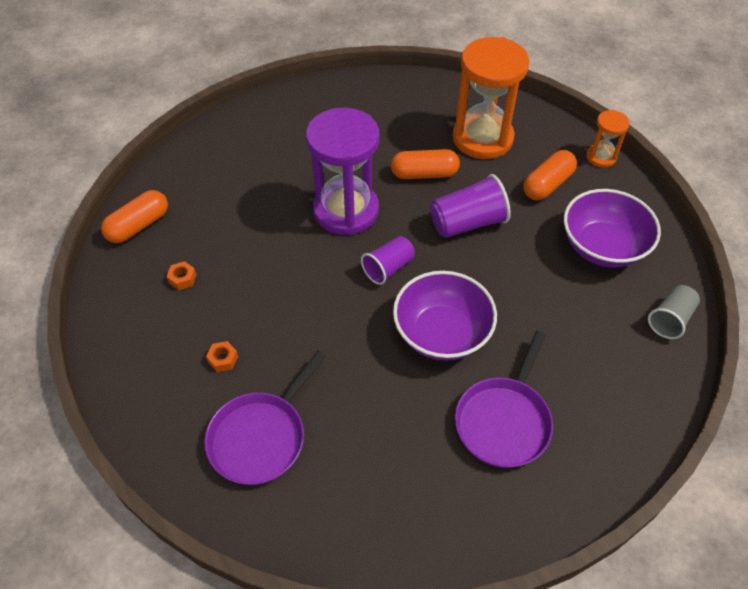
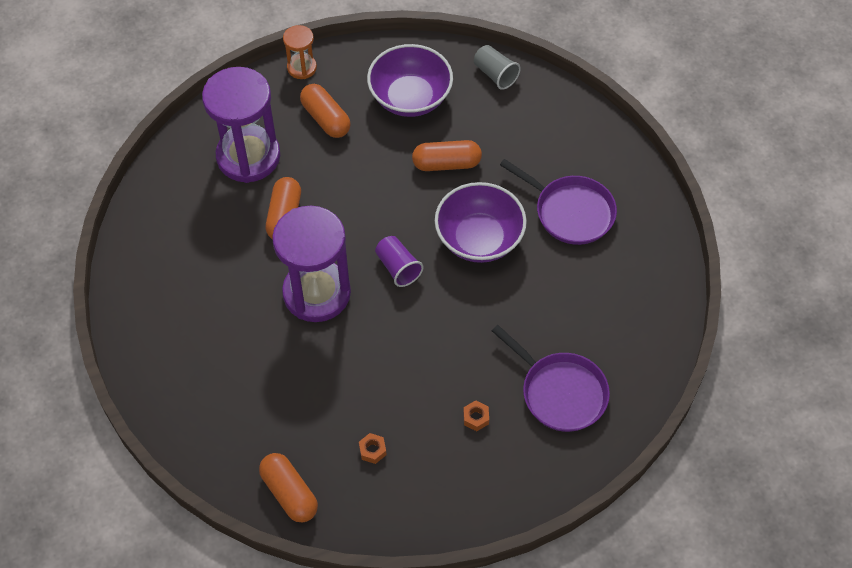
camera: 80 degrees left, 5 degrees up
(467, 223) = (358, 193): purple cup -> none
(482, 138) = (248, 156): orange hourglass -> purple hourglass
(529, 290) = (446, 164): none -> orange capsule

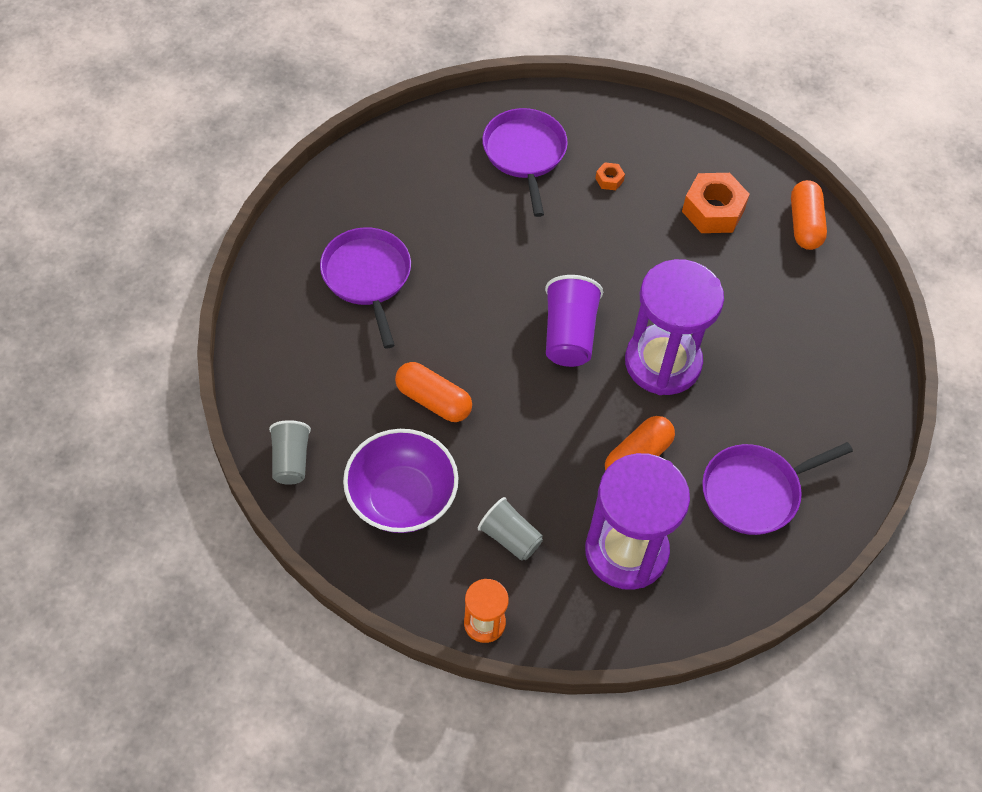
camera: 145 degrees left, 0 degrees up
(190, 246) = (754, 492): none -> purple pan
(326, 118) = (510, 537): orange capsule -> grey cup
(372, 450) = (713, 210): orange nut -> orange nut, size x2.21
(398, 268) = (569, 335): purple cup -> purple cup, size x1.50
(479, 238) = (472, 310): purple bowl -> none

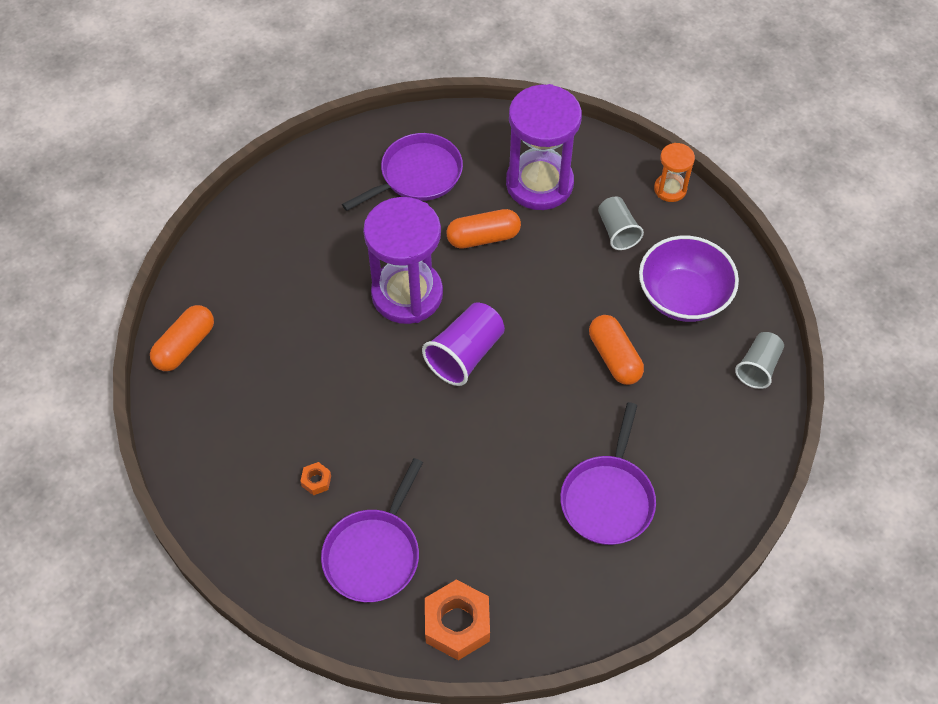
camera: 145 degrees left, 0 degrees up
(713, 210) = (250, 400): orange nut -> orange nut (457, 624)
(754, 492) = (417, 175): purple pan -> purple pan turned 45 degrees counterclockwise

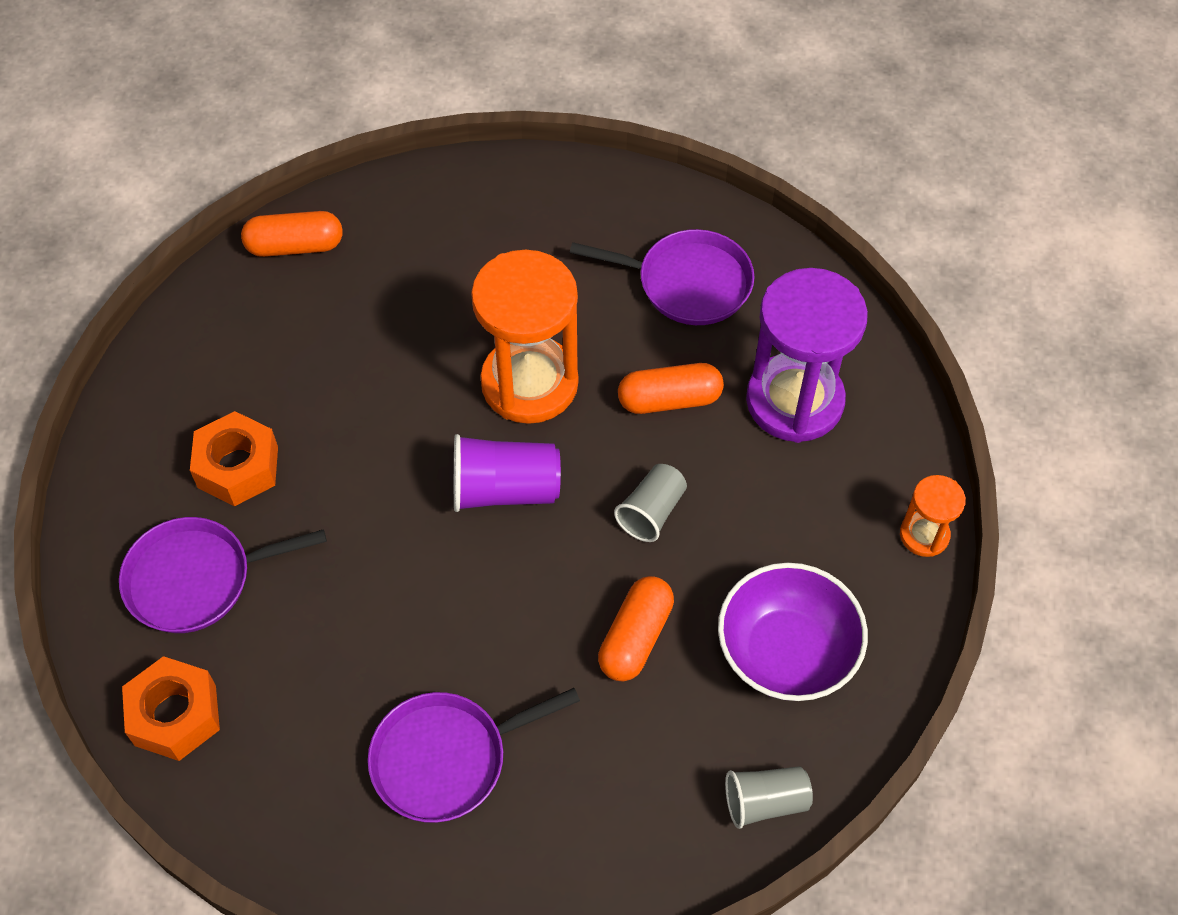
camera: 50 degrees right, 0 degrees up
(316, 481) = (238, 467): orange nut -> orange nut, size x2.21
(407, 294) = (529, 383): purple hourglass -> orange hourglass
(483, 237) = (669, 399): orange capsule -> orange capsule turned 45 degrees counterclockwise
(617, 231) = (809, 522): grey cup -> grey cup (651, 512)

